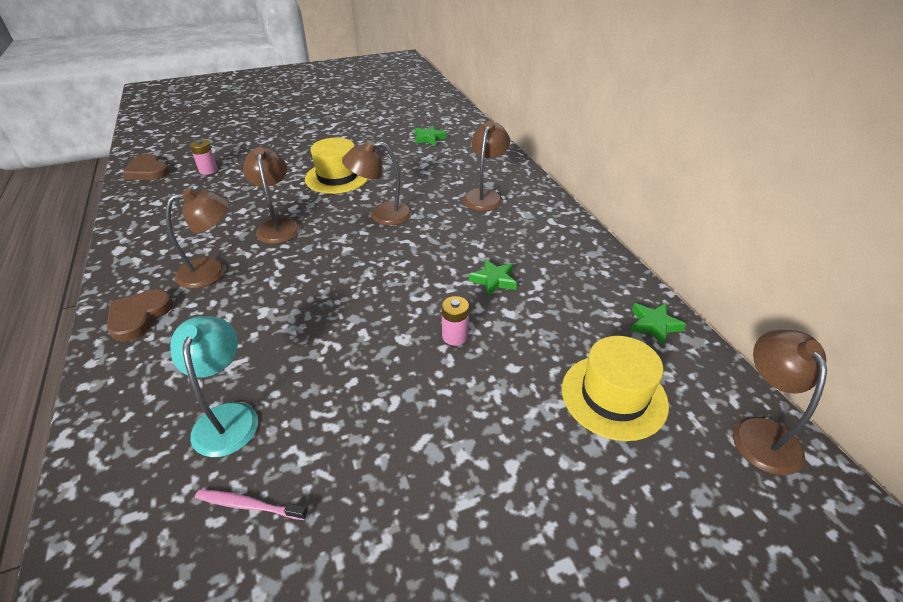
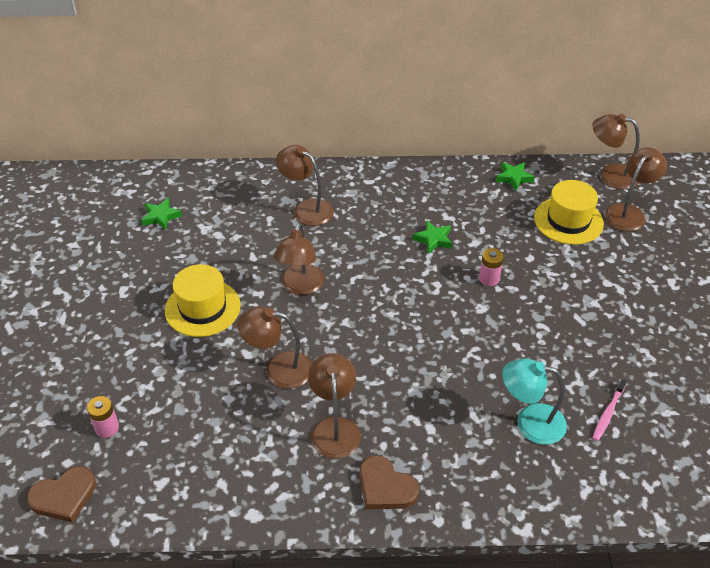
camera: 70 degrees left, 5 degrees up
(691, 472) = (628, 212): none -> brown lamp

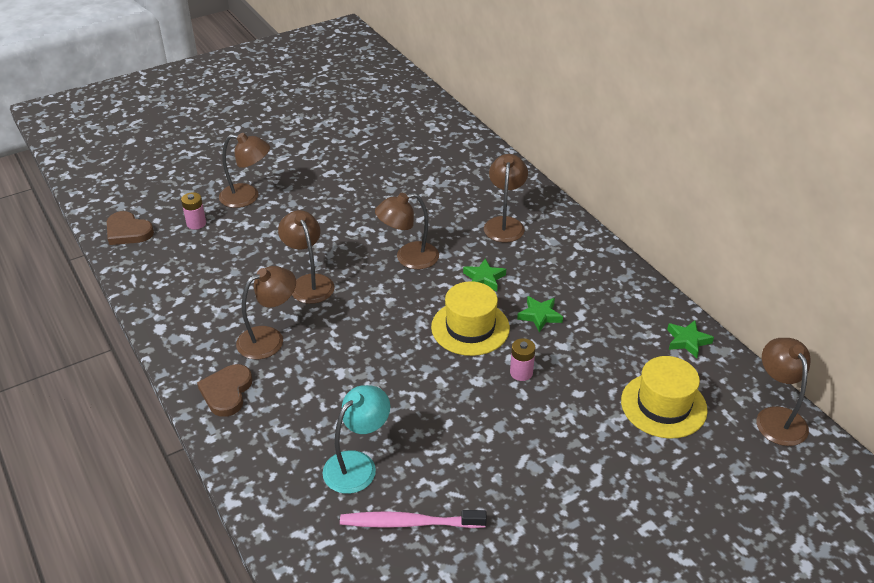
camera: 60 degrees right, 5 degrees down
(161, 216) = (422, 155): green star -> green star (484, 278)
(202, 308) = (342, 217): yellow hat -> yellow hat (470, 327)
(530, 422) = (357, 464): turquoise lamp -> turquoise lamp turned 60 degrees clockwise
(608, 413) = (409, 523): pink toothbrush -> pink toothbrush, size x1.62
(628, 212) = (728, 453): brown lamp -> brown lamp (247, 197)

